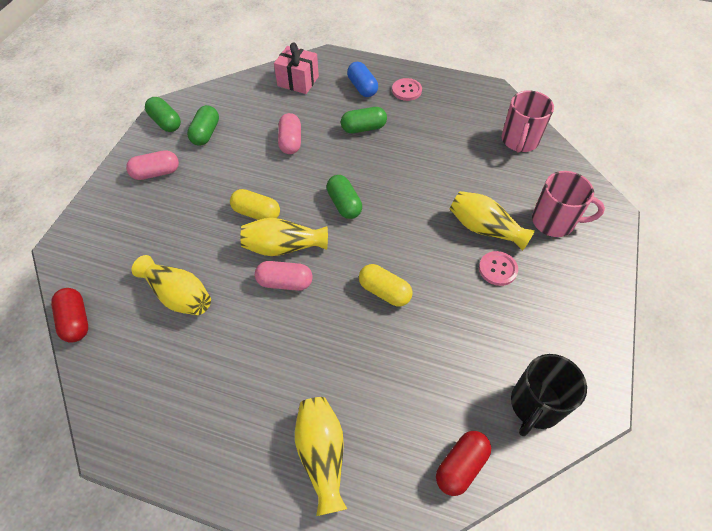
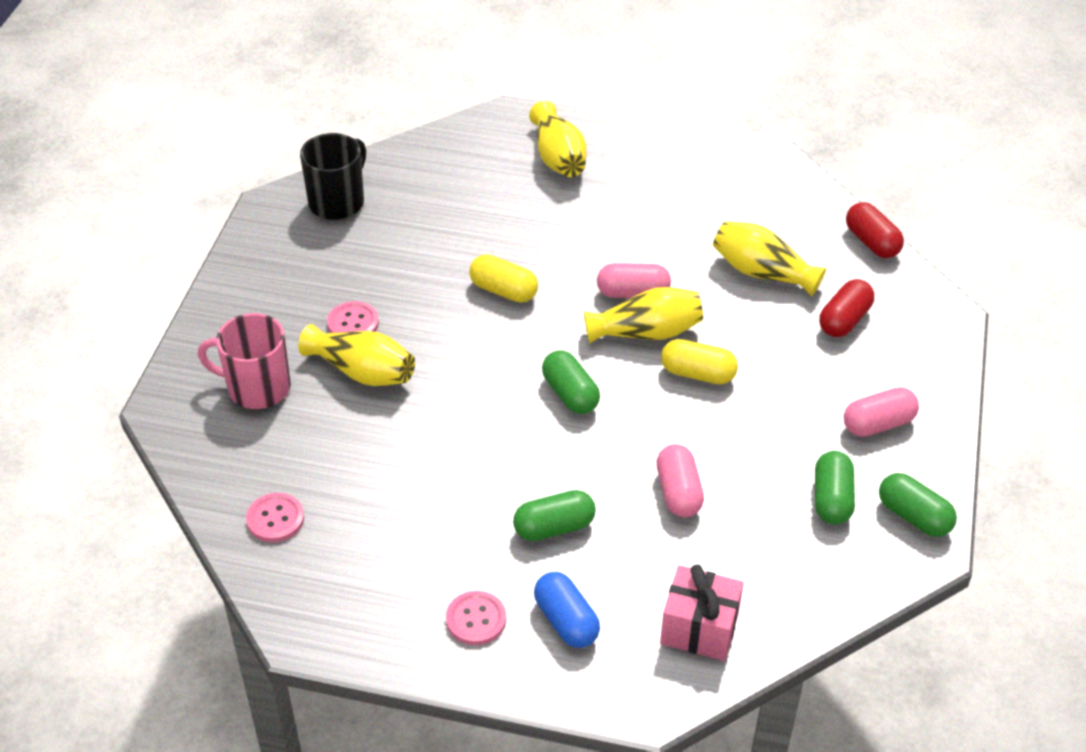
camera: 175 degrees right, 10 degrees down
(460, 466) = (422, 158): red capsule -> red capsule (844, 320)
(519, 141) = (275, 519): pink mug -> pink button

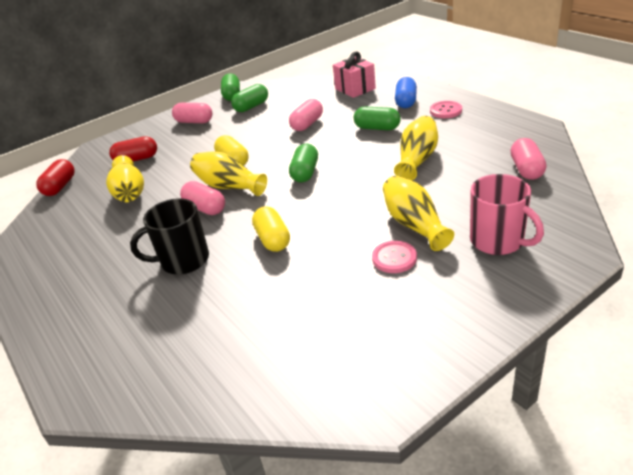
camera: 135 degrees left, 10 degrees down
(275, 519) = (526, 169): pink button -> pink capsule
(337, 202) = (315, 376): black mug -> black mug (183, 260)
(558, 157) = (107, 325): yellow vase -> yellow vase (417, 159)

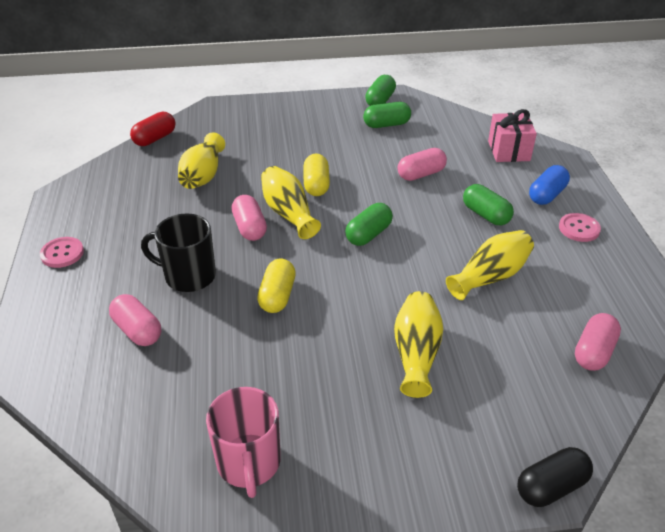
camera: 25 degrees right, 5 degrees up
(136, 159) = (237, 139): red capsule -> none
(194, 122) = (320, 118): pink capsule -> pink capsule (138, 330)
(394, 258) = (364, 380): pink button -> pink button (62, 253)
(498, 241) = (479, 421): pink mug -> pink mug (249, 463)
(583, 253) = (551, 487): none -> black capsule

